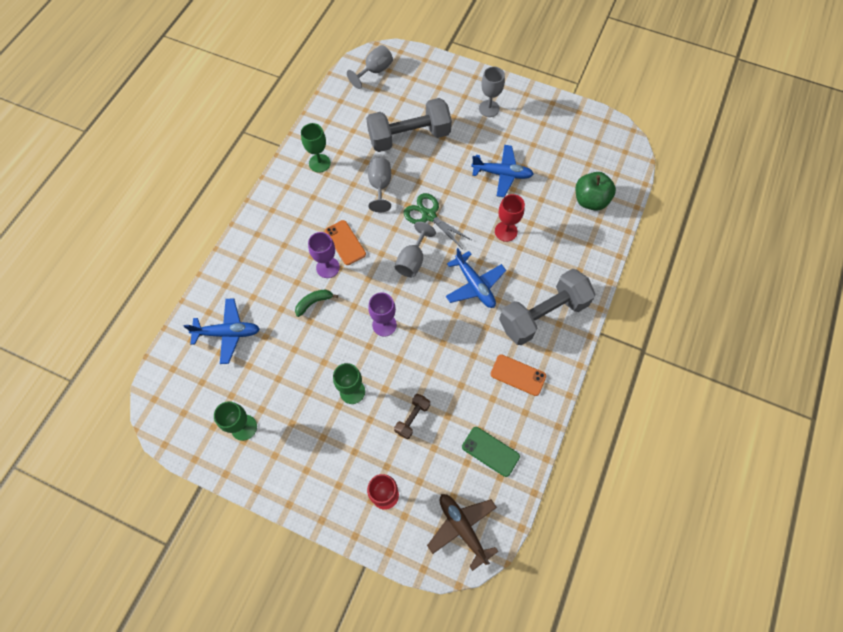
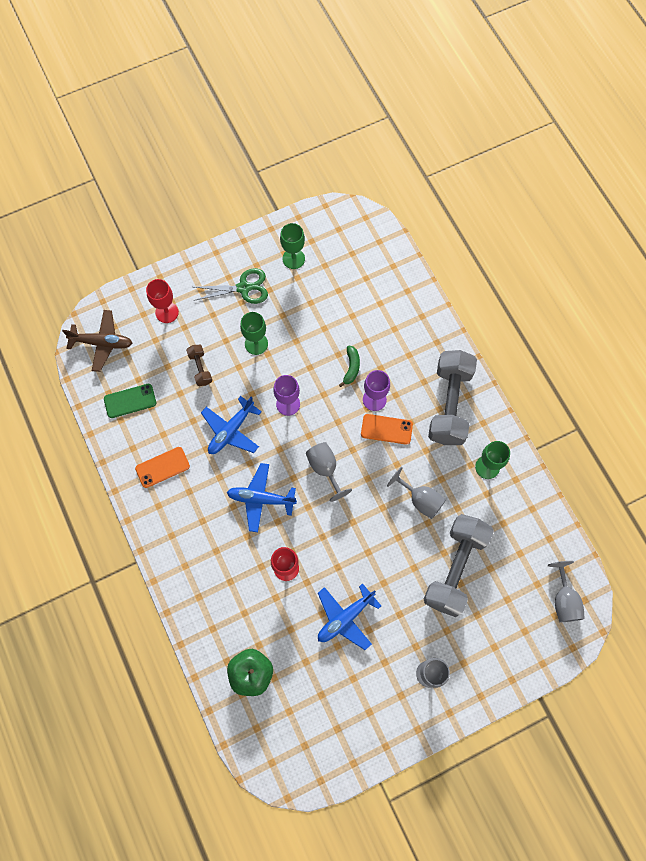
camera: 130 degrees right, 5 degrees up
(228, 333) = (377, 293): blue plane -> blue plane (231, 430)
(428, 215) = (356, 516): green scissors -> green scissors (244, 288)
(542, 314) = (190, 530): grey dumbbell -> grey dumbbell (449, 404)

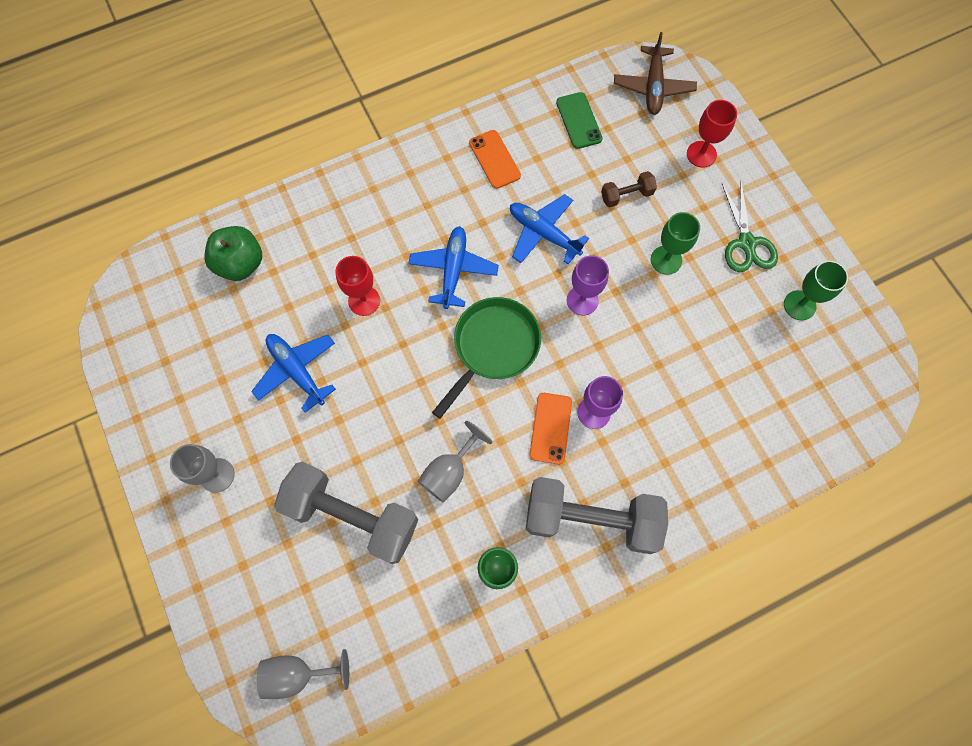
camera: 90 degrees right, 0 degrees up
(325, 469) = (493, 347): grey goblet -> green pan
(351, 367) = (639, 382): green banana -> none

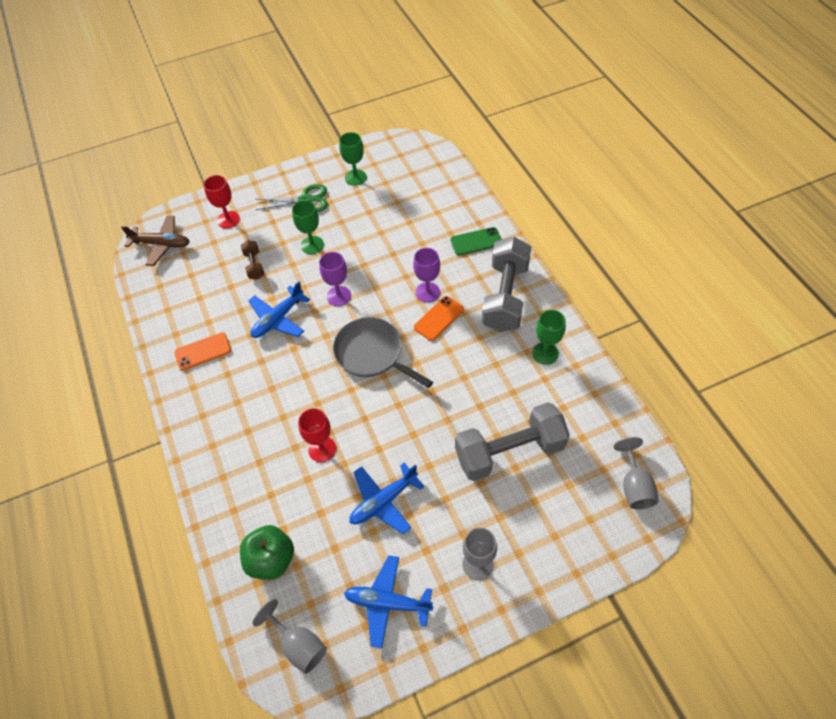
camera: 85 degrees left, 15 degrees down
(352, 516) = (509, 451): grey dumbbell -> grey dumbbell turned 45 degrees clockwise
(449, 472) = (472, 383): grey goblet -> grey goblet (299, 645)
(453, 270) = (302, 381): blue plane -> blue plane (387, 603)
(493, 347) = (372, 354): green pan -> grey pan
(550, 428) = (439, 318): orange phone -> orange phone turned 60 degrees counterclockwise
(578, 121) = (180, 293): green phone -> green phone (476, 241)

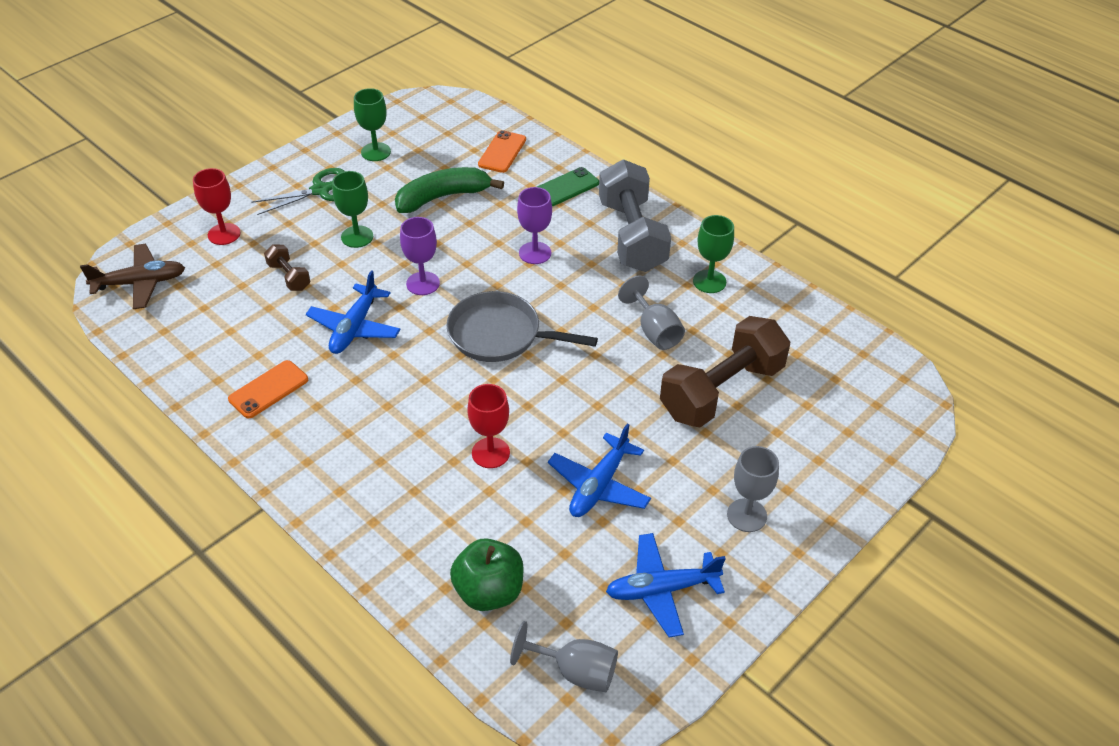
camera: 25 degrees left, 10 degrees down
(384, 227) = (443, 197): none -> green banana
(439, 318) = (564, 277): orange phone -> orange phone (502, 152)
(509, 451) = (721, 391): grey dumbbell -> brown dumbbell
(634, 486) = (878, 385): grey goblet -> grey goblet (654, 331)

